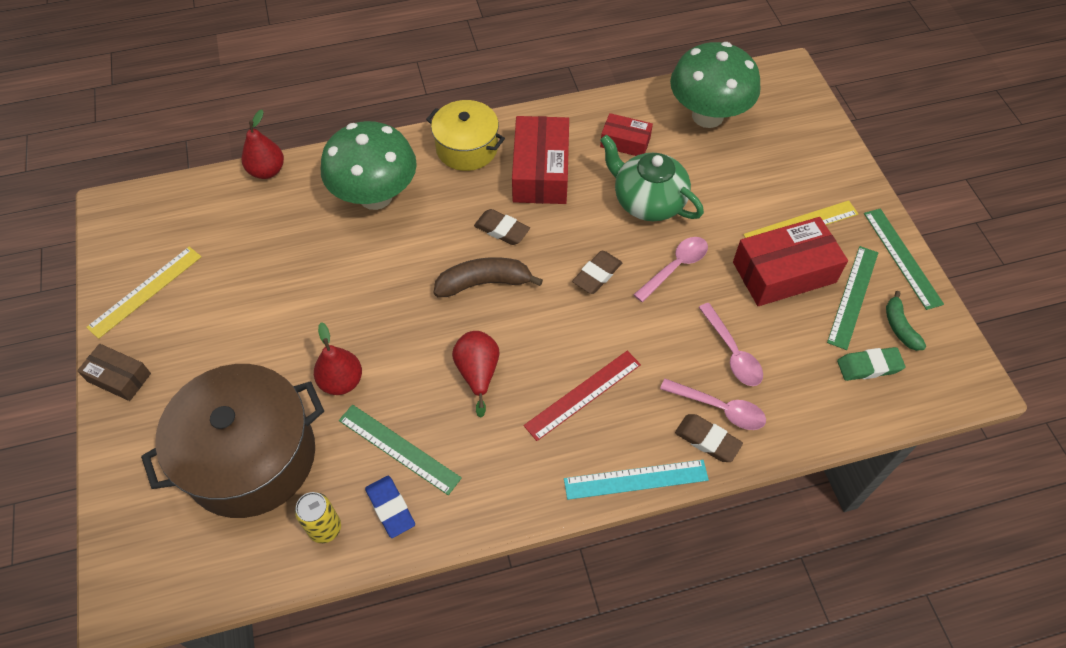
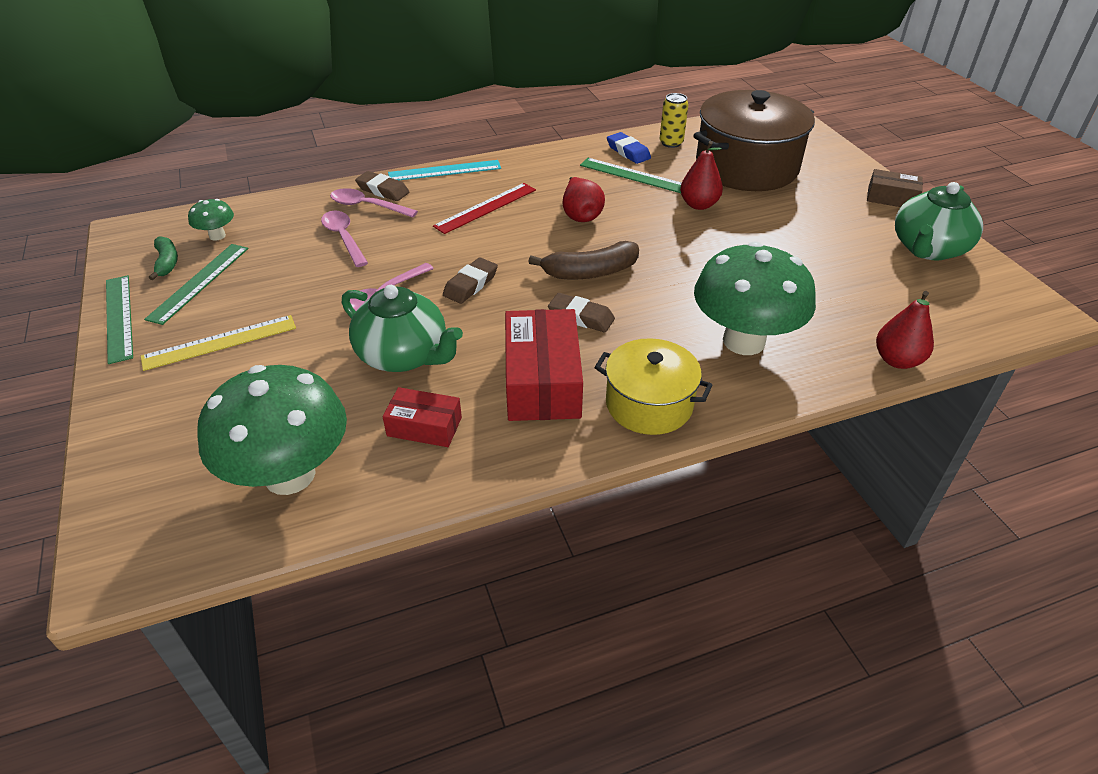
camera: 175 degrees right, 15 degrees down
(145, 291) = (928, 249): yellow ruler -> green teapot
(784, 272) = (264, 297): red box -> none
(869, 366) = (217, 236): green eraser -> green mushroom

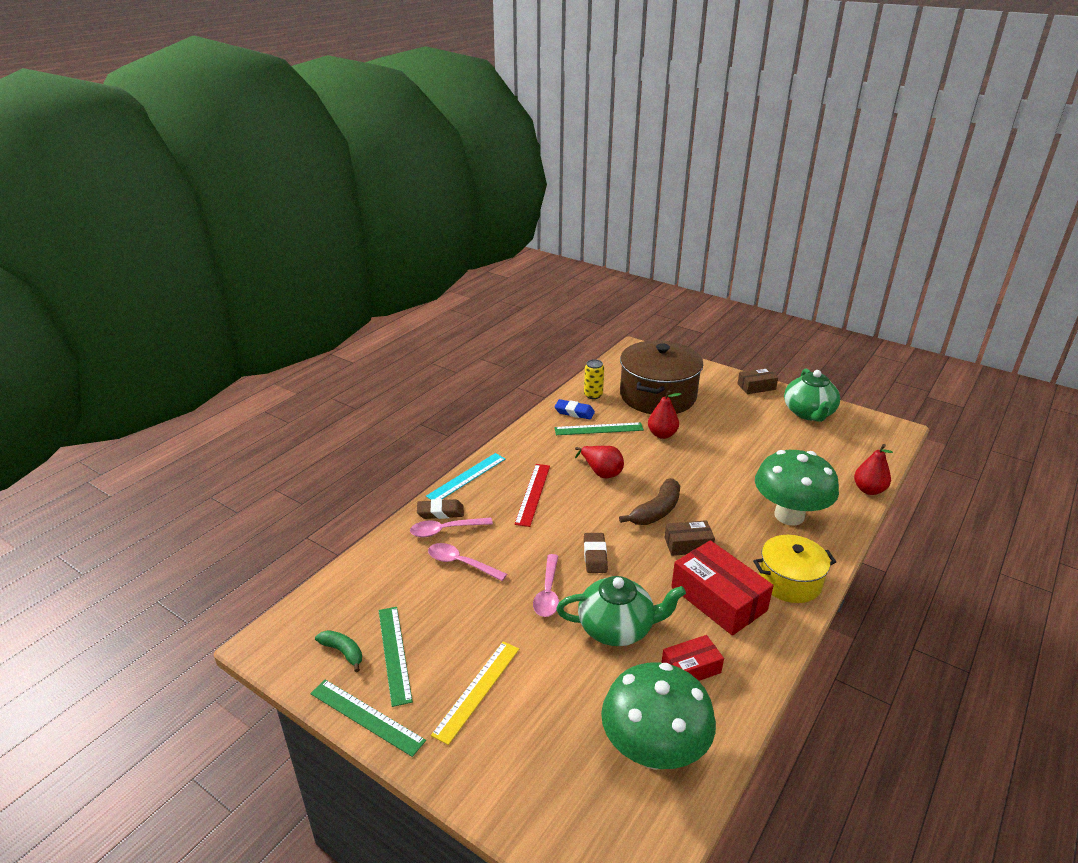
camera: 35 degrees left, 10 degrees down
(217, 236) = (355, 609): green mushroom -> none
(581, 317) = (688, 545): brown eraser -> brown box

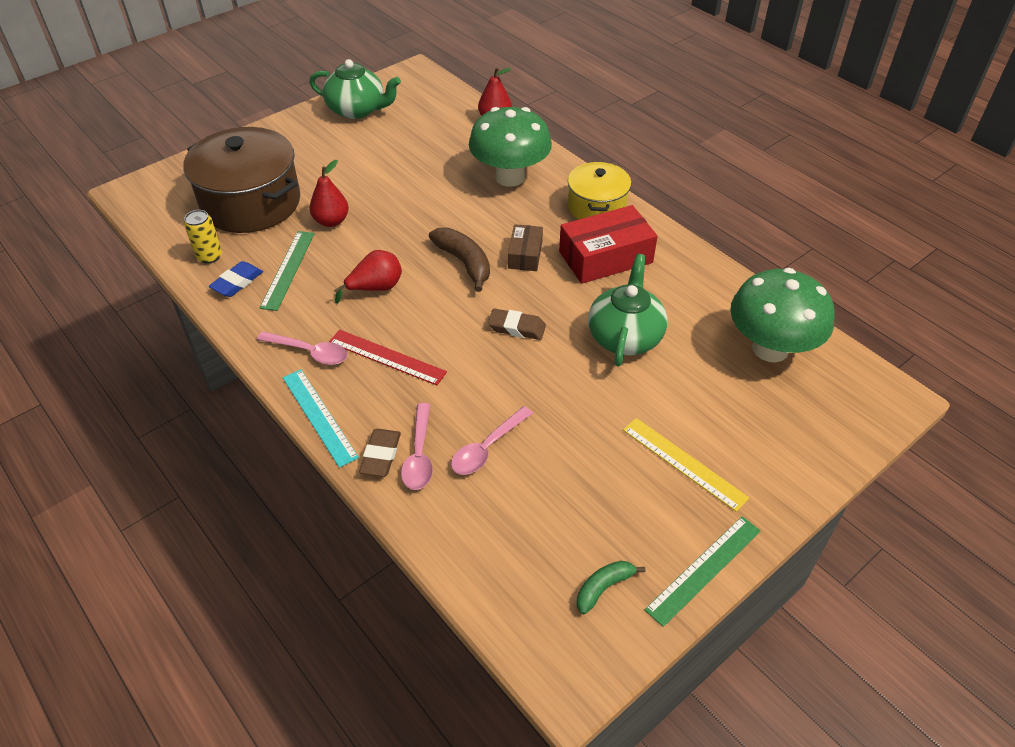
camera: 75 degrees left, 15 degrees up
(394, 654) = (618, 533): green ruler -> none
(548, 592) = (560, 378): pink spoon -> pink spoon (309, 352)
(691, 668) = (685, 300): red box -> none
(756, 387) = (286, 126): brown box -> none

